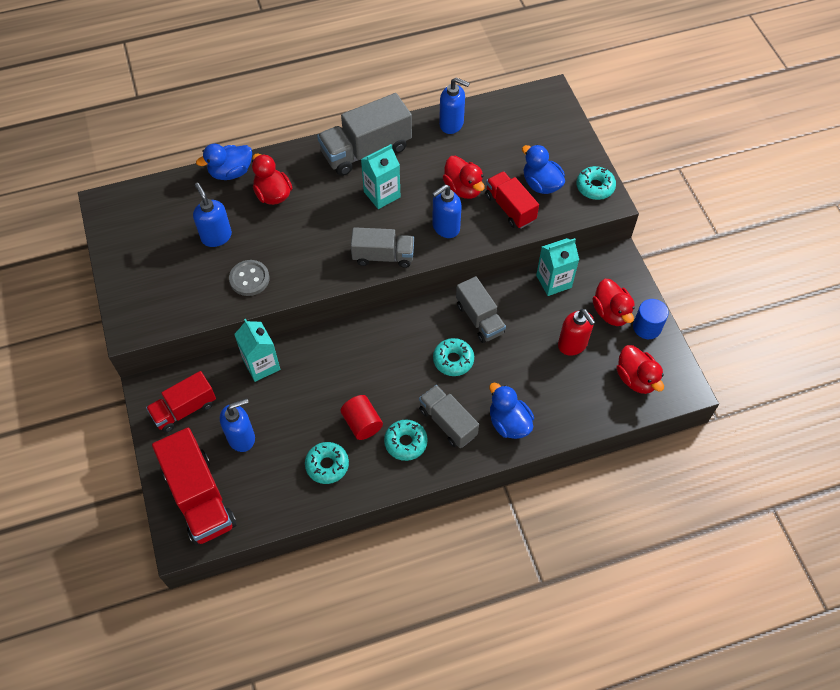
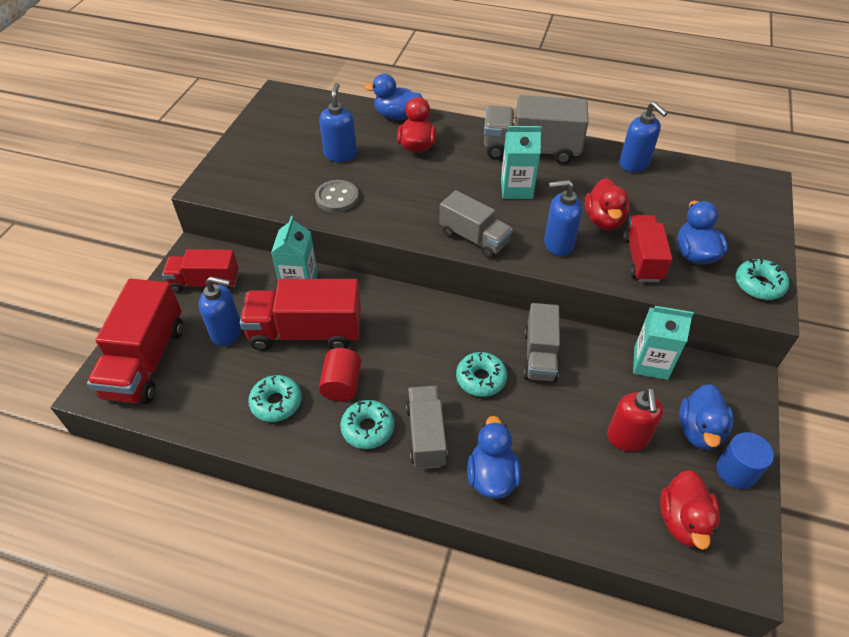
camera: 35 degrees right, 10 degrees down
(302, 401) = (306, 332): none -> red truck
(611, 312) = (699, 430): red duck -> blue duck

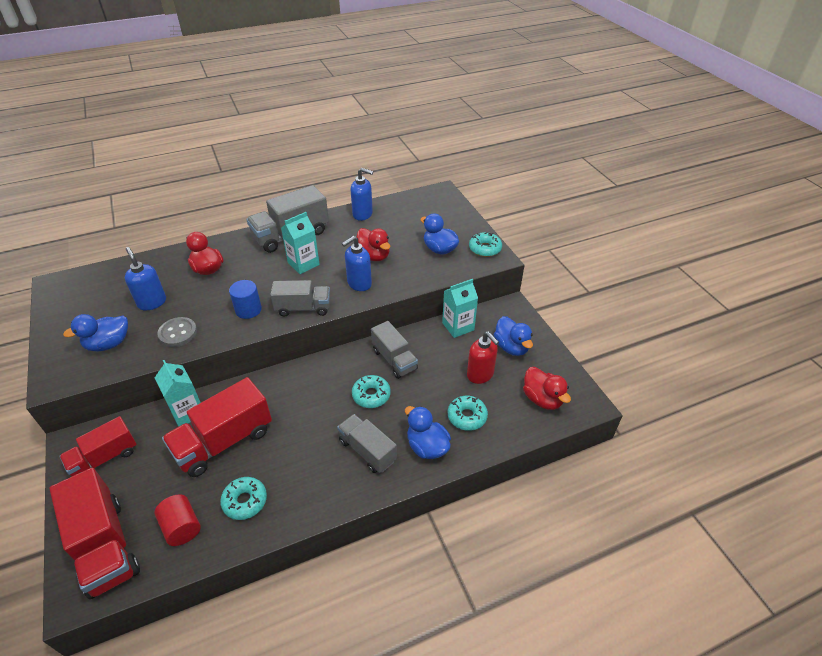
camera: 40 degrees left, 5 degrees down
(227, 332) = (159, 481): blue soap dispenser -> none
(342, 385) = (283, 458): red cylinder -> red cylinder (182, 527)
(368, 428) = (326, 473): turquoise donut -> turquoise donut (467, 416)
(396, 116) = (172, 256): blue duck -> blue duck (108, 344)
(642, 259) = (414, 267): red truck -> none
(736, 471) = (545, 356): blue cylinder -> blue cylinder (248, 310)

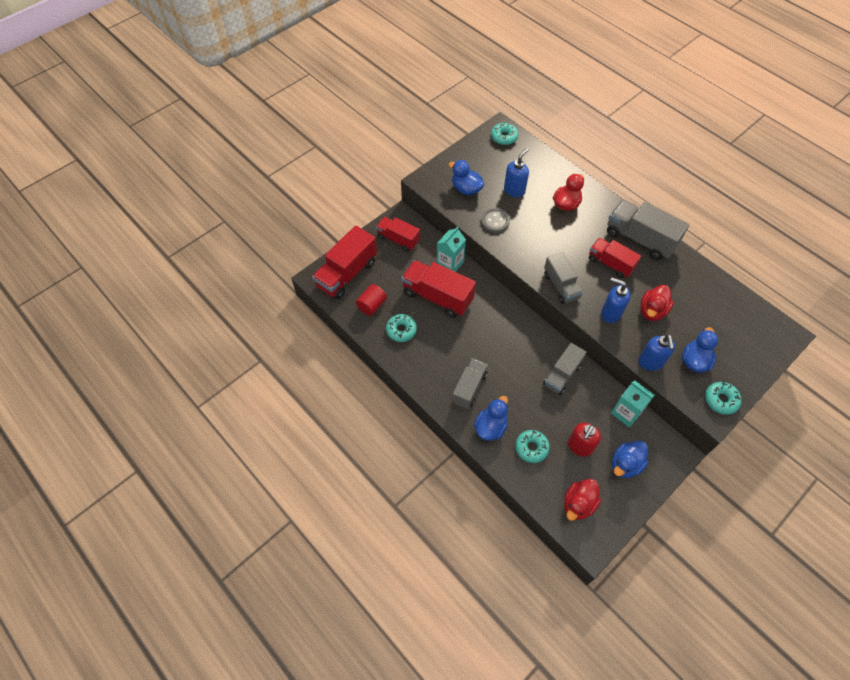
camera: 70 degrees right, 15 degrees up
(248, 310) = (539, 251): blue cylinder -> none
(303, 264) = (610, 264): turquoise carton -> red truck
(363, 214) = (704, 280): blue soap dispenser -> blue soap dispenser (650, 362)
(371, 395) = (518, 371): turquoise donut -> turquoise donut (504, 137)

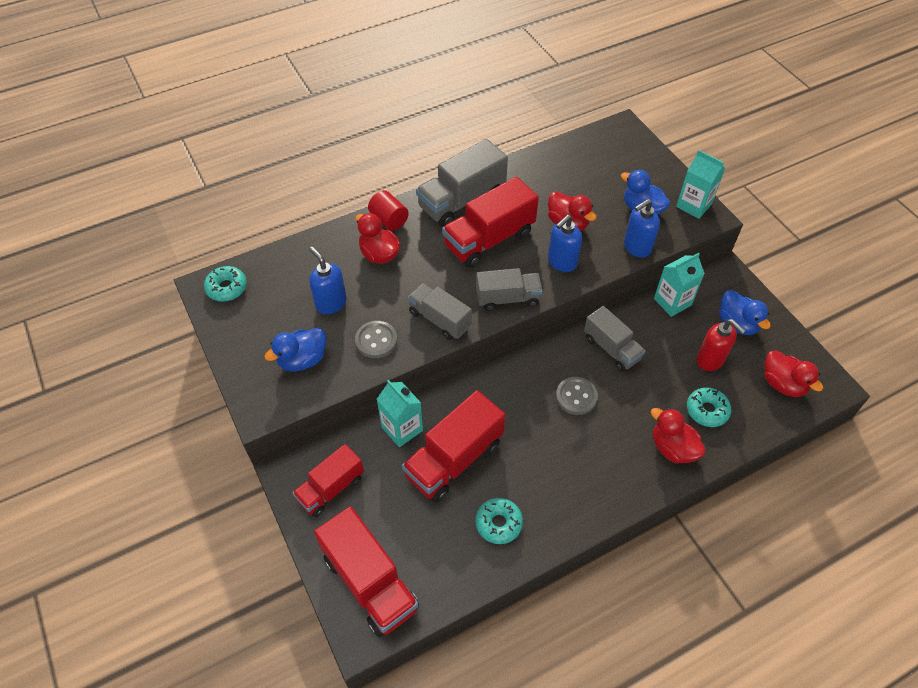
camera: 75 degrees left, 5 degrees down
(372, 305) = (442, 556): red cylinder -> red cylinder (389, 220)
(469, 388) = (611, 458): grey truck -> grey truck (439, 319)
(490, 427) = (672, 448): blue duck -> red duck
(511, 358) = (576, 397): none -> grey button
(610, 264) = (489, 239): red truck -> red truck, size x1.55
(650, 362) = (636, 247): blue soap dispenser -> blue soap dispenser turned 135 degrees clockwise
(721, 400) = (694, 205): turquoise donut -> turquoise carton

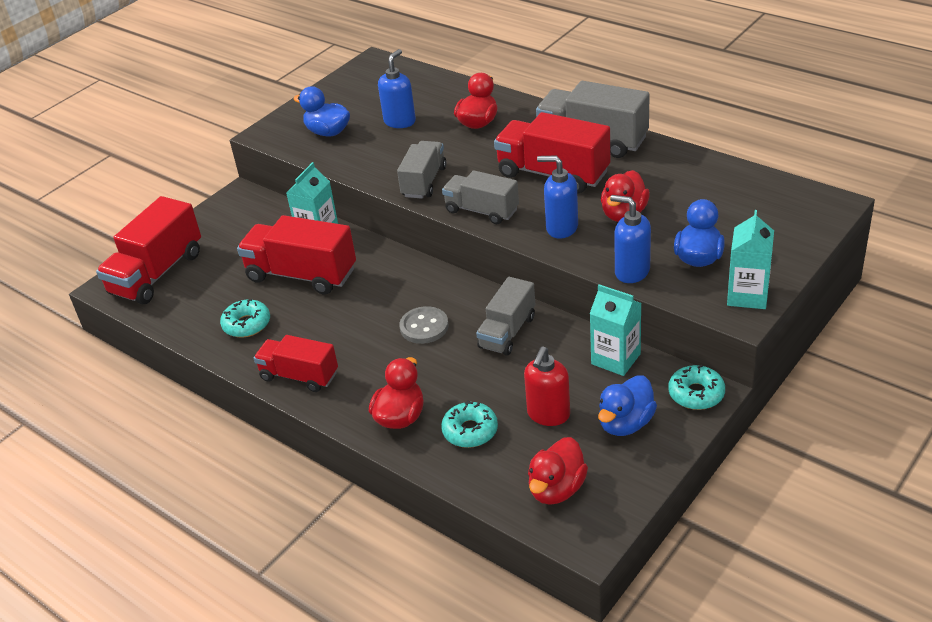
camera: 70 degrees right, 15 degrees down
(227, 288) = (379, 70): turquoise donut -> turquoise donut (696, 394)
(331, 488) = (236, 220): red truck -> red truck (299, 376)
(376, 340) = (374, 158): grey button -> none
(389, 220) = (527, 112): red cylinder -> none
(507, 298) = (482, 211): grey truck -> grey truck turned 150 degrees clockwise

